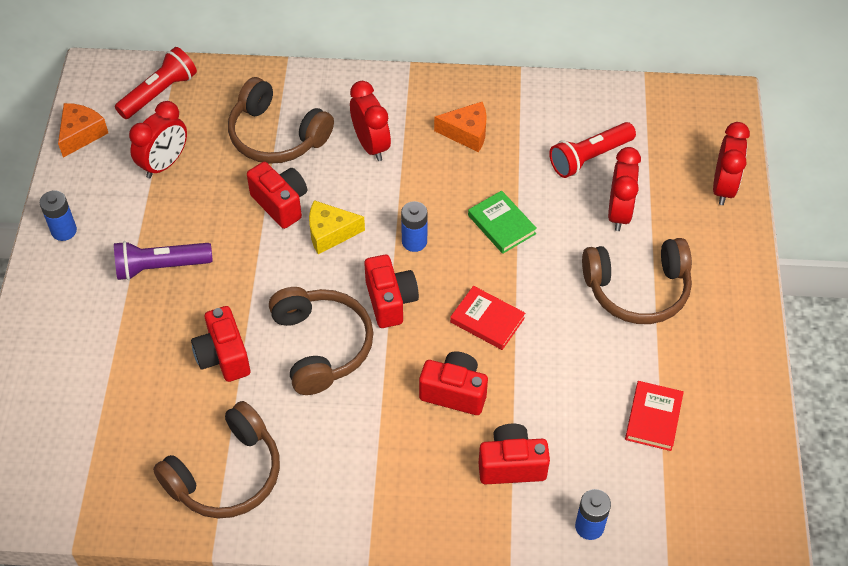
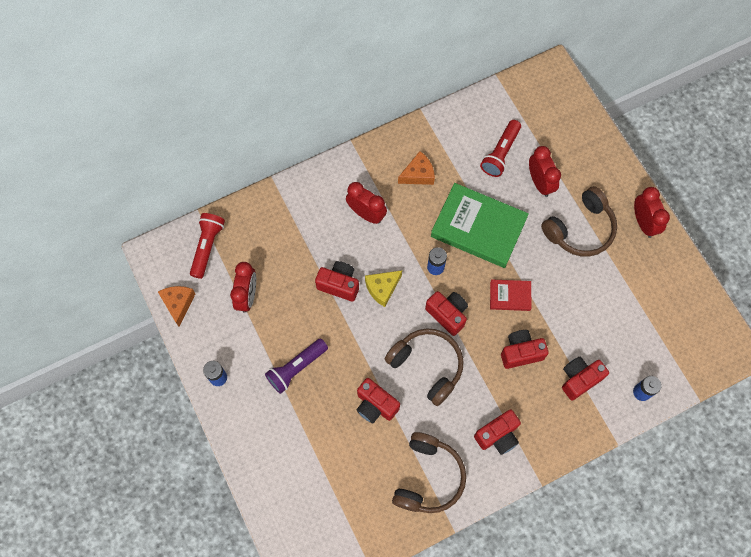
camera: 30 degrees left, 15 degrees up
(276, 136) = (304, 238): brown headphones -> none
(352, 474) = (497, 436): none -> red camera
(501, 224) = (478, 227): green book -> green book, size x2.05
(653, 418) = (636, 306): red book -> none
(723, 187) = (587, 133): red clock -> red clock (643, 223)

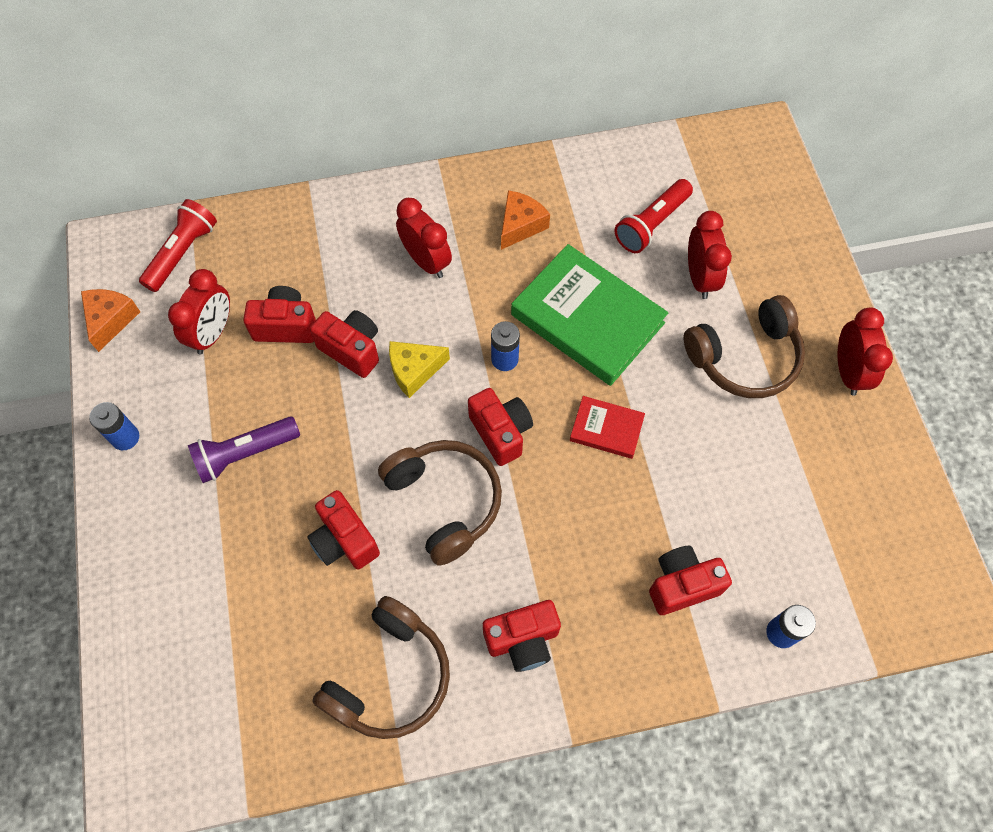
camera: 15 degrees right, 5 degrees down
(418, 174) = (520, 225): orange cheese -> orange cheese turned 45 degrees counterclockwise
(521, 352) = (598, 518): red camera -> red camera (286, 326)

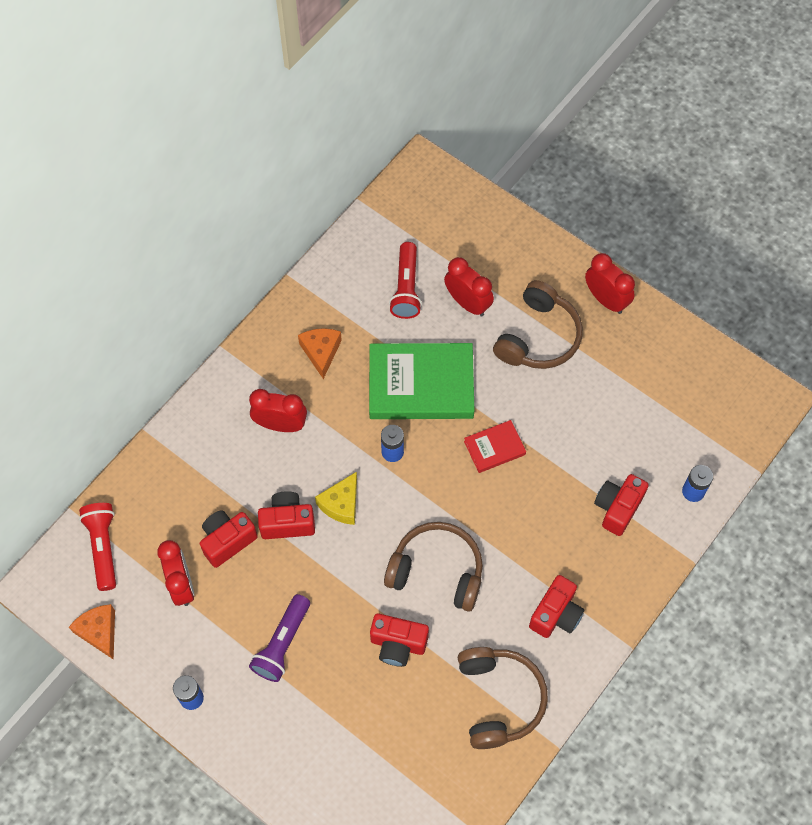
camera: 40 degrees left, 0 degrees up
(501, 432) = (432, 501): red camera -> none

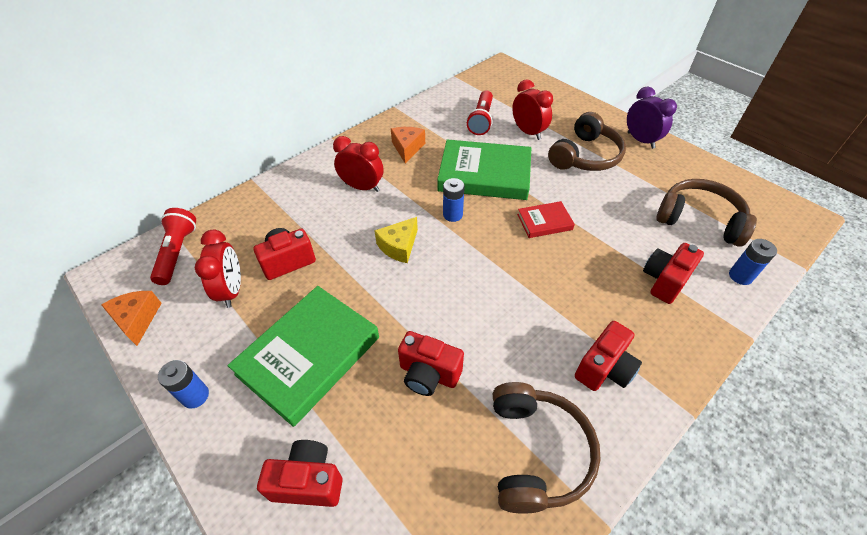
camera: 10 degrees right, 15 degrees down
(282, 643) = (309, 355): purple flashlight -> green book
(287, 522) = (346, 254): red camera -> red camera (308, 481)
(437, 571) = (480, 311): brown headphones -> brown headphones (699, 220)
(606, 300) = (640, 140): red clock -> purple clock

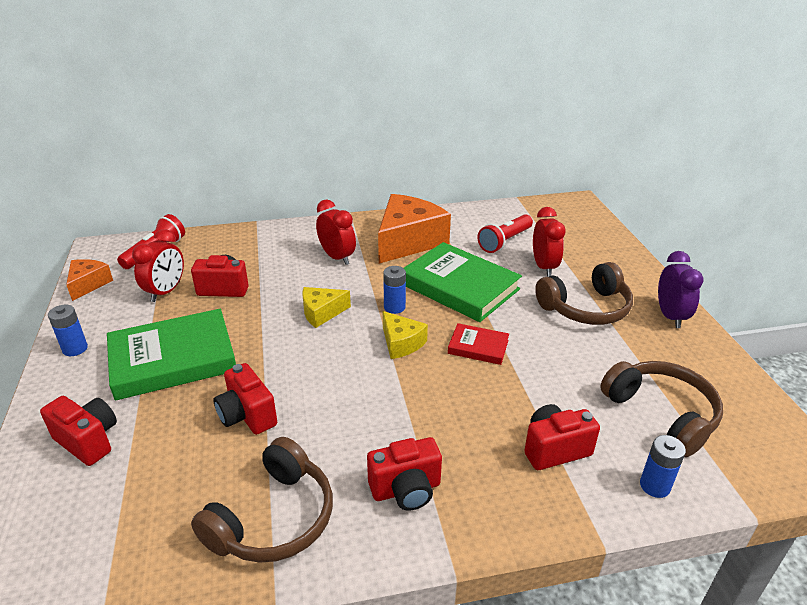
camera: 30 degrees right, 15 degrees down
(407, 148) = (408, 241): orange cheese -> orange cheese, size x1.95
(487, 245) = (401, 343): none -> yellow cheese

